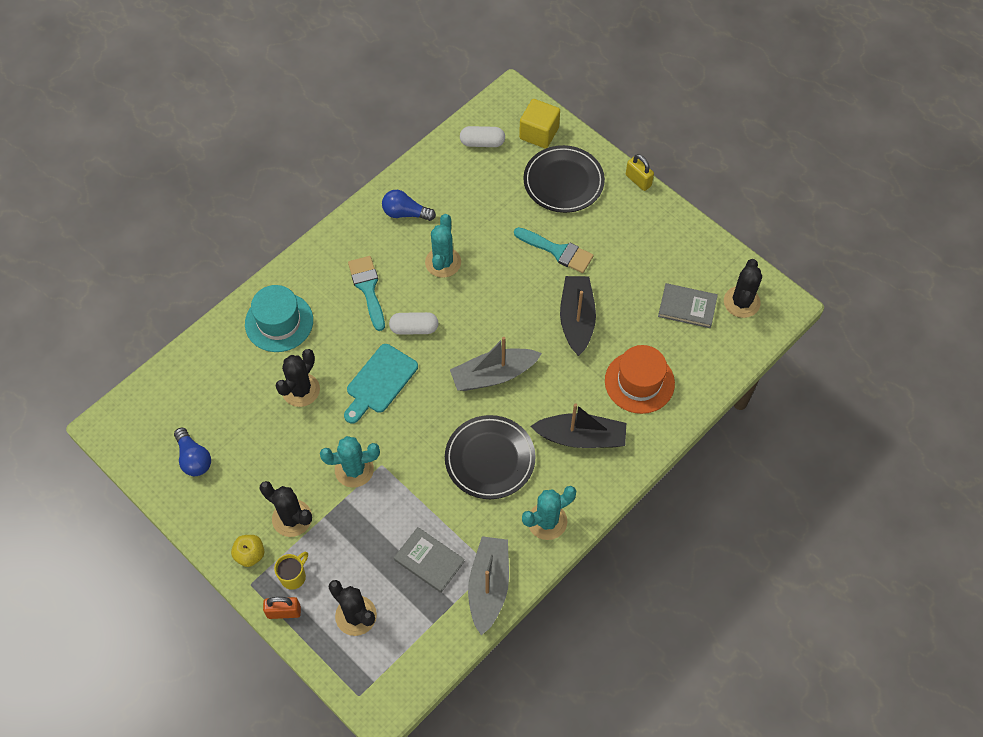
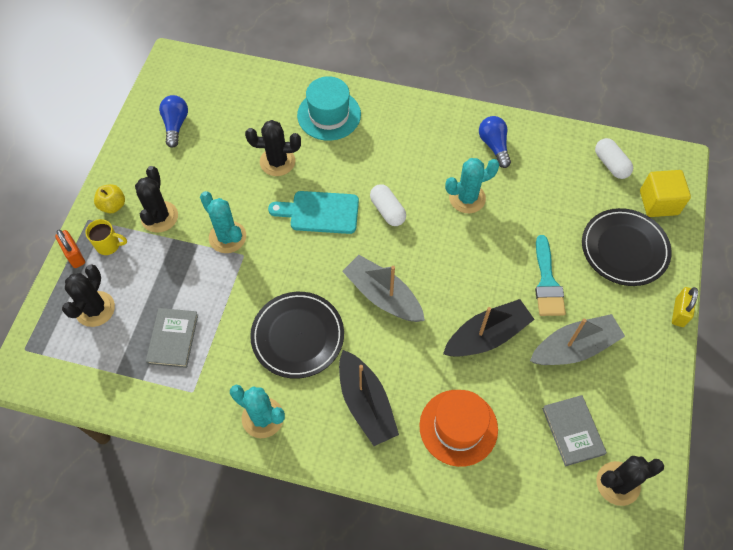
camera: 60 degrees right, 0 degrees up
(194, 458) = (175, 125): blue light bulb -> blue light bulb turned 150 degrees clockwise
(368, 288) = (402, 157): turquoise brush -> none
(488, 586) = (172, 400): grey boat -> grey boat (574, 347)

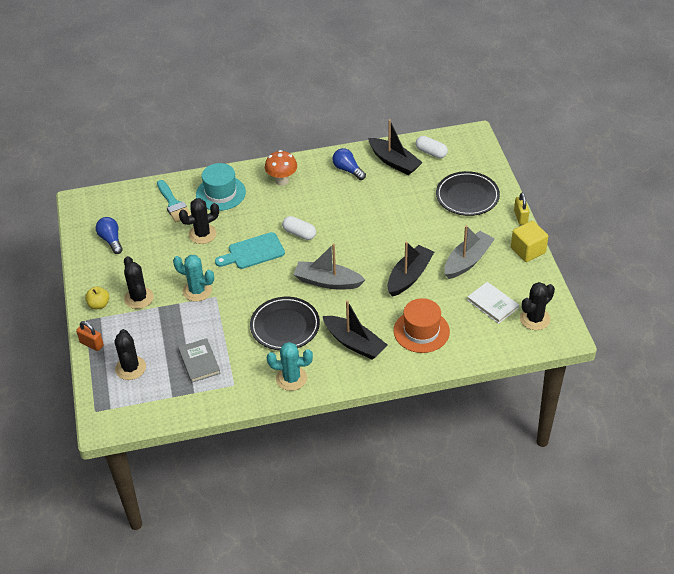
camera: 25 degrees left, 15 degrees down
(109, 245) = (113, 329): yellow mug -> none
(408, 127) = (282, 181): none -> orange mushroom
(467, 198) = (348, 206): turquoise cactus -> none
(547, 282) = (429, 233): turquoise brush -> turquoise brush (173, 204)
(557, 158) = (394, 162): none -> black boat
(573, 431) = (492, 304): grey book -> white book
(658, 203) = (474, 163): yellow cube -> yellow cube (528, 250)

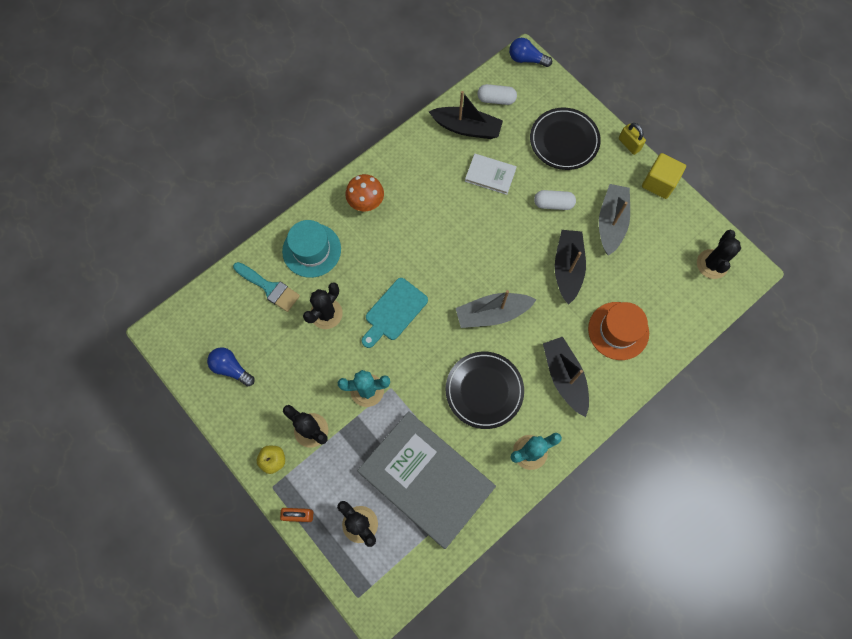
camera: 30 degrees left, 25 degrees up
(199, 362) = (426, 479): grey book -> grey book, size x2.25
(299, 233) = (426, 265): white capsule -> white capsule (553, 204)
(348, 170) = (426, 159): blue light bulb -> blue light bulb (526, 59)
(354, 343) = (564, 377): black boat -> black boat turned 120 degrees counterclockwise
(492, 304) = (664, 265): white book -> white book (490, 175)

